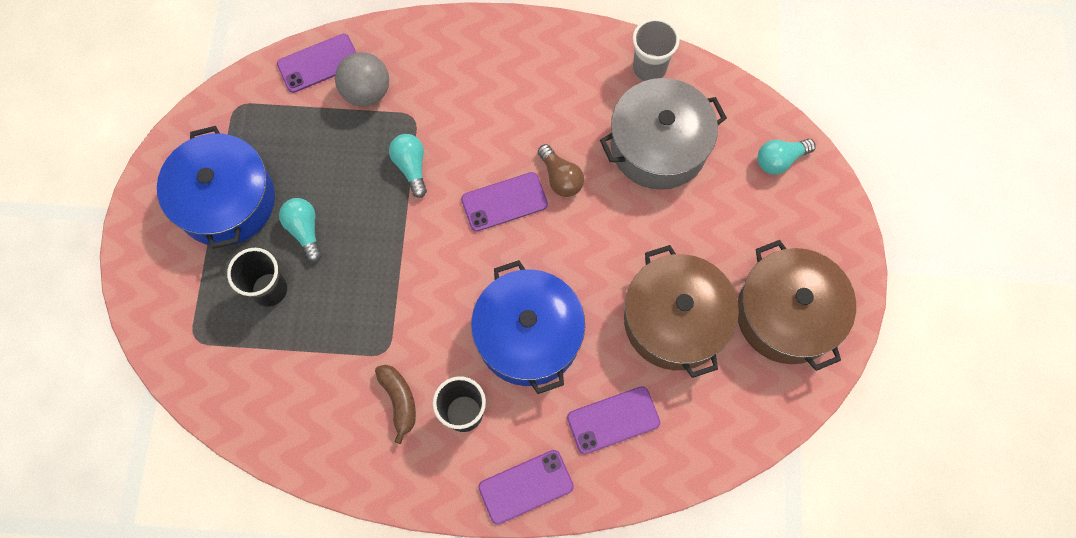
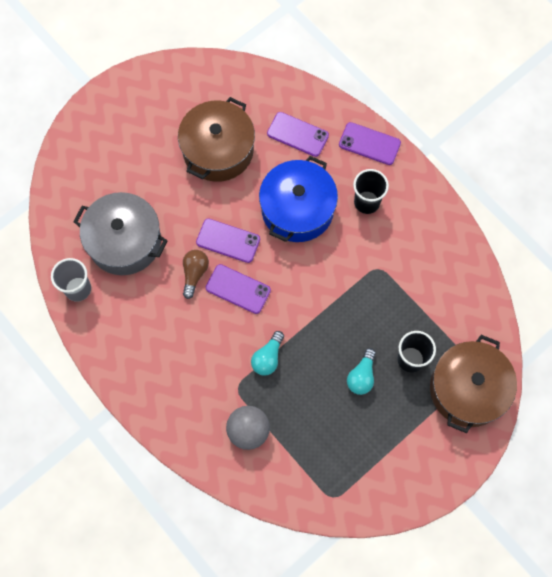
camera: 135 degrees left, 0 degrees up
(226, 201) = (391, 437): blue pot -> none
(319, 63) = (258, 479): purple phone -> purple phone (228, 241)
(399, 400) = (393, 237): brown banana -> none
(780, 160) = (73, 175): turquoise light bulb -> none
(787, 314) = (162, 104): brown pot -> brown pot (467, 389)

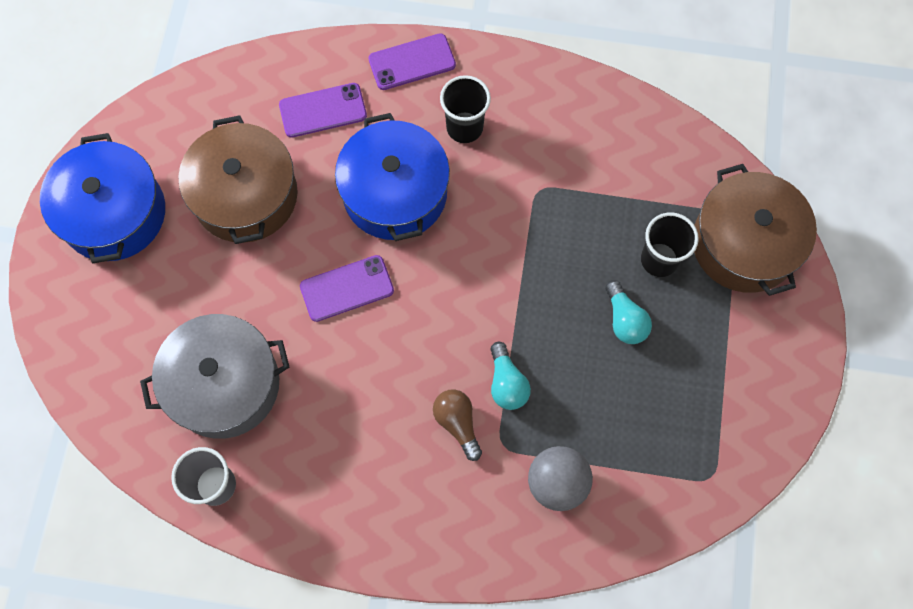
camera: 40 degrees left, 0 degrees up
(144, 108) = (114, 213): none -> blue pot
(194, 274) = (341, 356): brown light bulb -> brown light bulb (457, 423)
(238, 289) = (406, 333): purple phone -> none

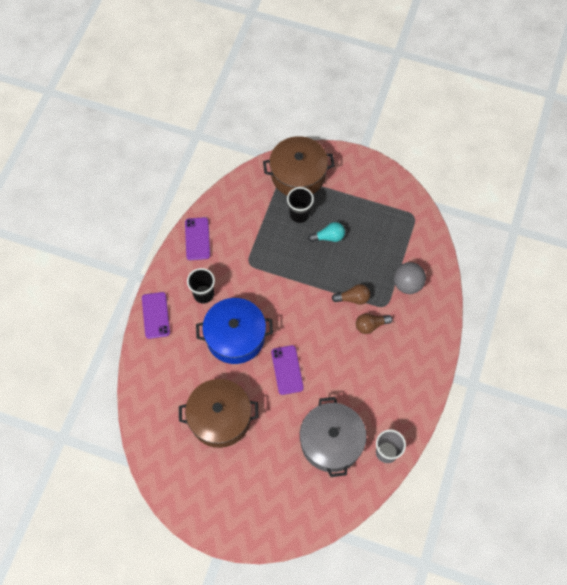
camera: 80 degrees left, 5 degrees down
(114, 213) = (215, 495): blue pot -> none
(323, 110) = (175, 368): purple phone -> purple phone (197, 239)
(506, 383) = (353, 298): turquoise light bulb -> brown light bulb

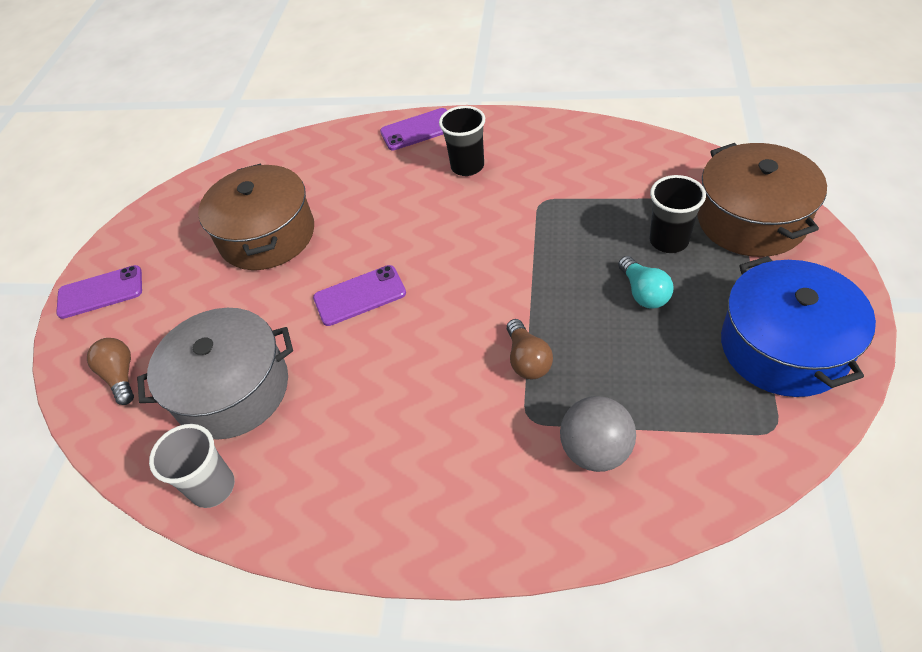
camera: 85 degrees right, 15 degrees down
(197, 239) = (559, 136): purple phone -> purple phone (100, 292)
(235, 336) = (405, 218): blue pot -> blue pot (784, 347)
(370, 325) = (478, 402): brown light bulb -> brown light bulb (121, 376)

